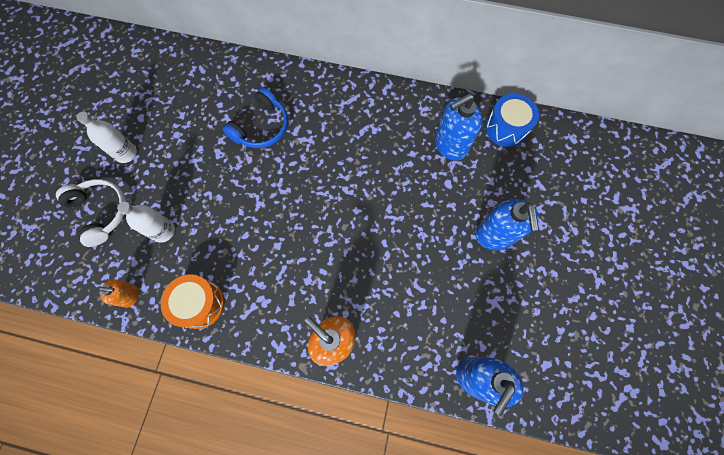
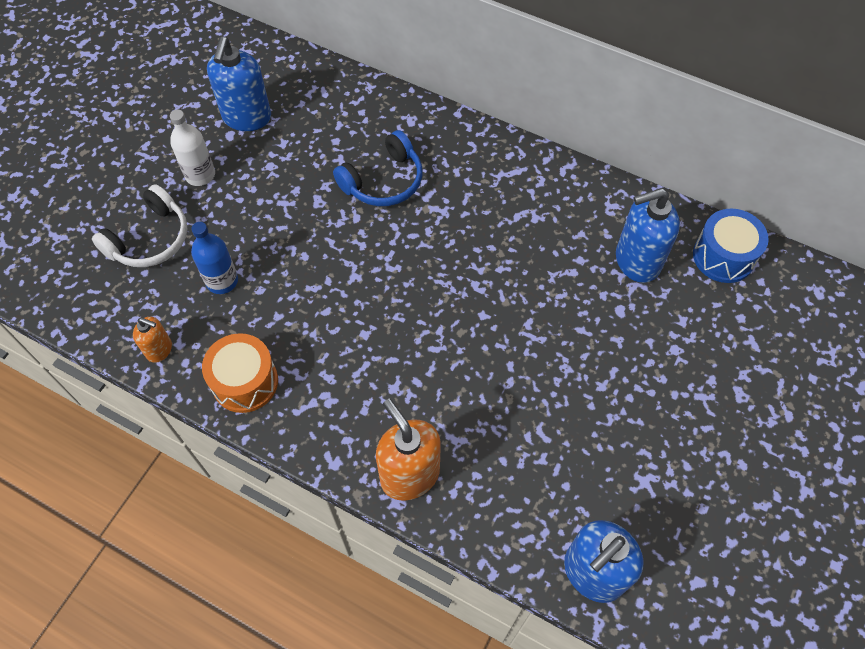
camera: 15 degrees right, 10 degrees down
(101, 212) = (150, 239): white headphones -> white headphones turned 60 degrees clockwise
(163, 231) = (222, 281): white bottle -> blue bottle
(495, 235) = (669, 393): blue soap dispenser -> blue soap dispenser (247, 117)

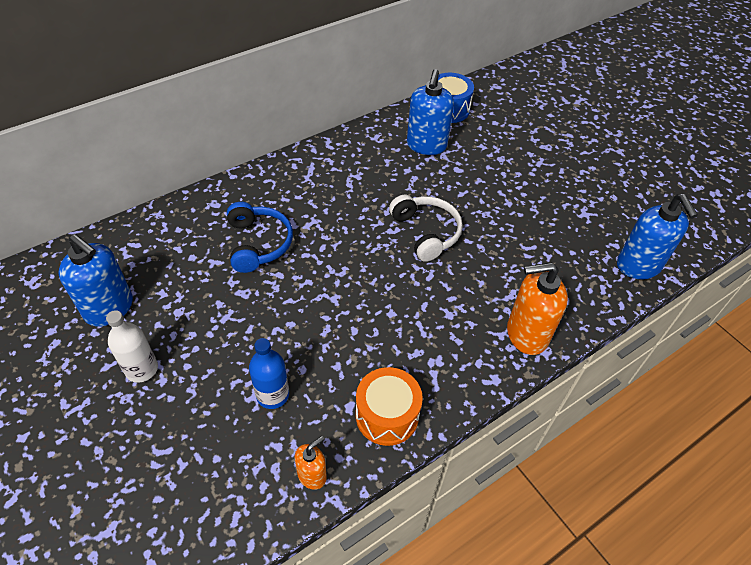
camera: 65 degrees left, 10 degrees down
(150, 239) = (181, 439): white headphones -> white headphones (426, 232)

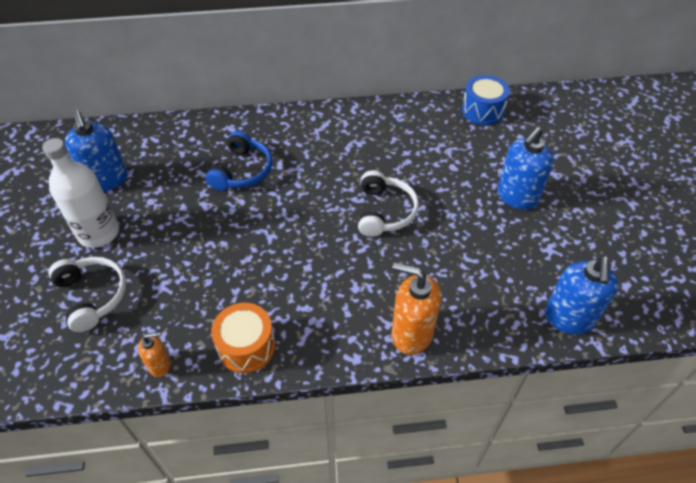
camera: 30 degrees right, 0 degrees up
(142, 369) = (99, 233): white bottle -> white bottle, size x1.56
(184, 439) = (92, 296): none -> white headphones
(272, 395) = (173, 291): blue bottle -> none
(426, 145) = (438, 137): blue soap dispenser -> blue soap dispenser (517, 196)

